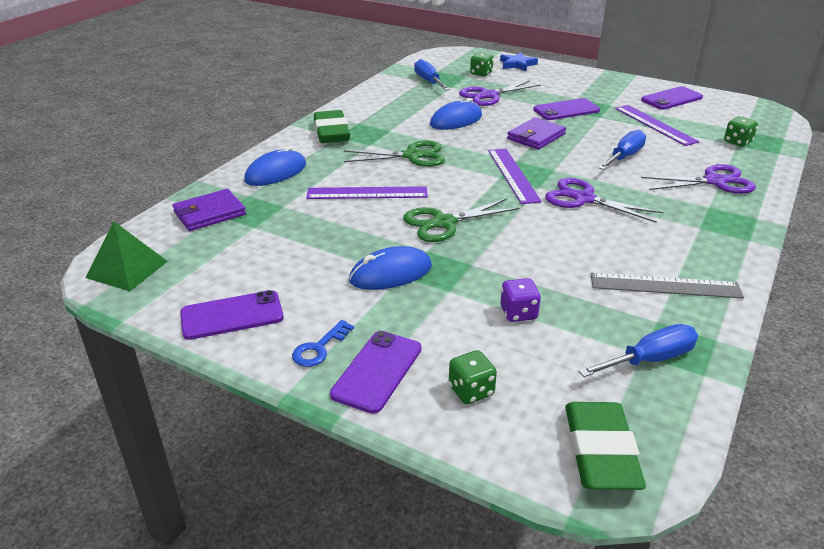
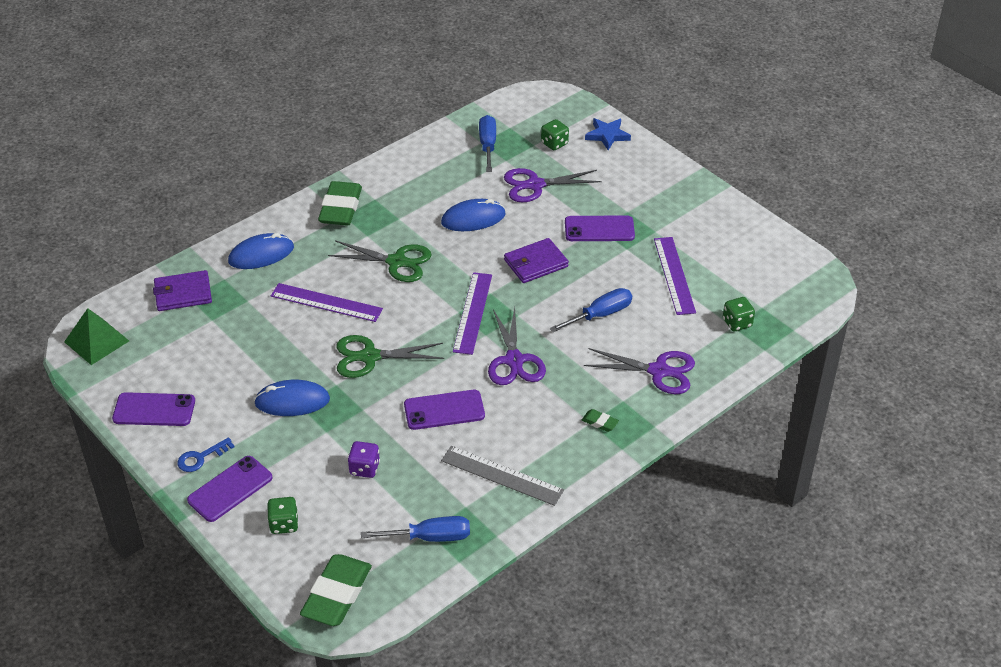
camera: 20 degrees right, 10 degrees up
(583, 199) = (514, 360): purple scissors -> purple scissors turned 150 degrees counterclockwise
(671, 99) = (731, 238): purple phone -> purple phone (444, 410)
(708, 225) = (600, 422): none -> green eraser

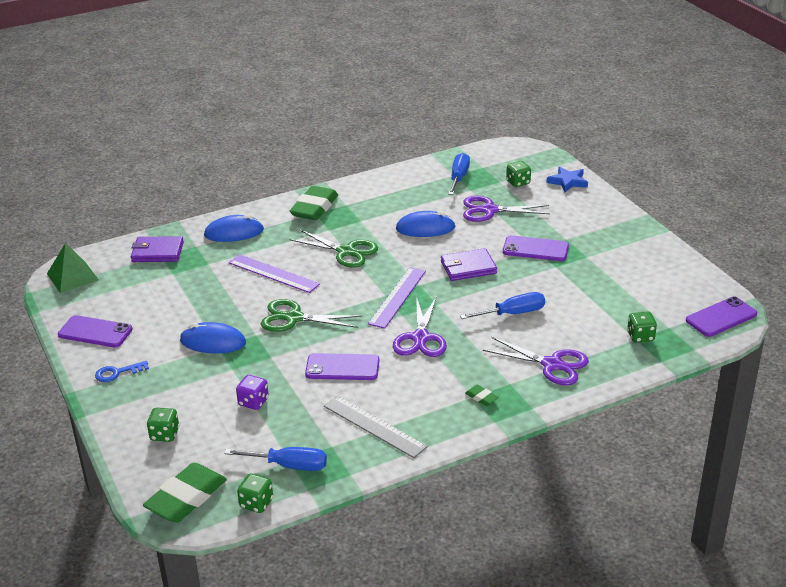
camera: 15 degrees right, 10 degrees down
(230, 489) = (131, 400): purple phone -> purple phone (721, 317)
(412, 587) = (256, 503): none -> green dice
(674, 275) = (592, 292): purple ruler -> none

